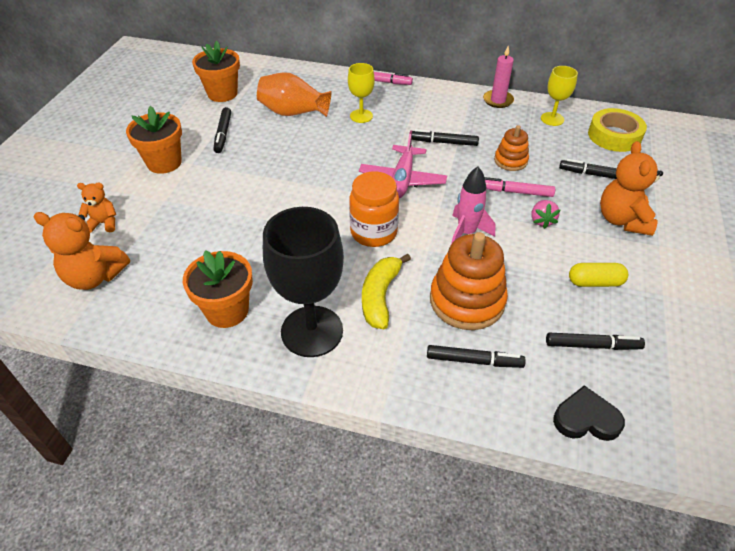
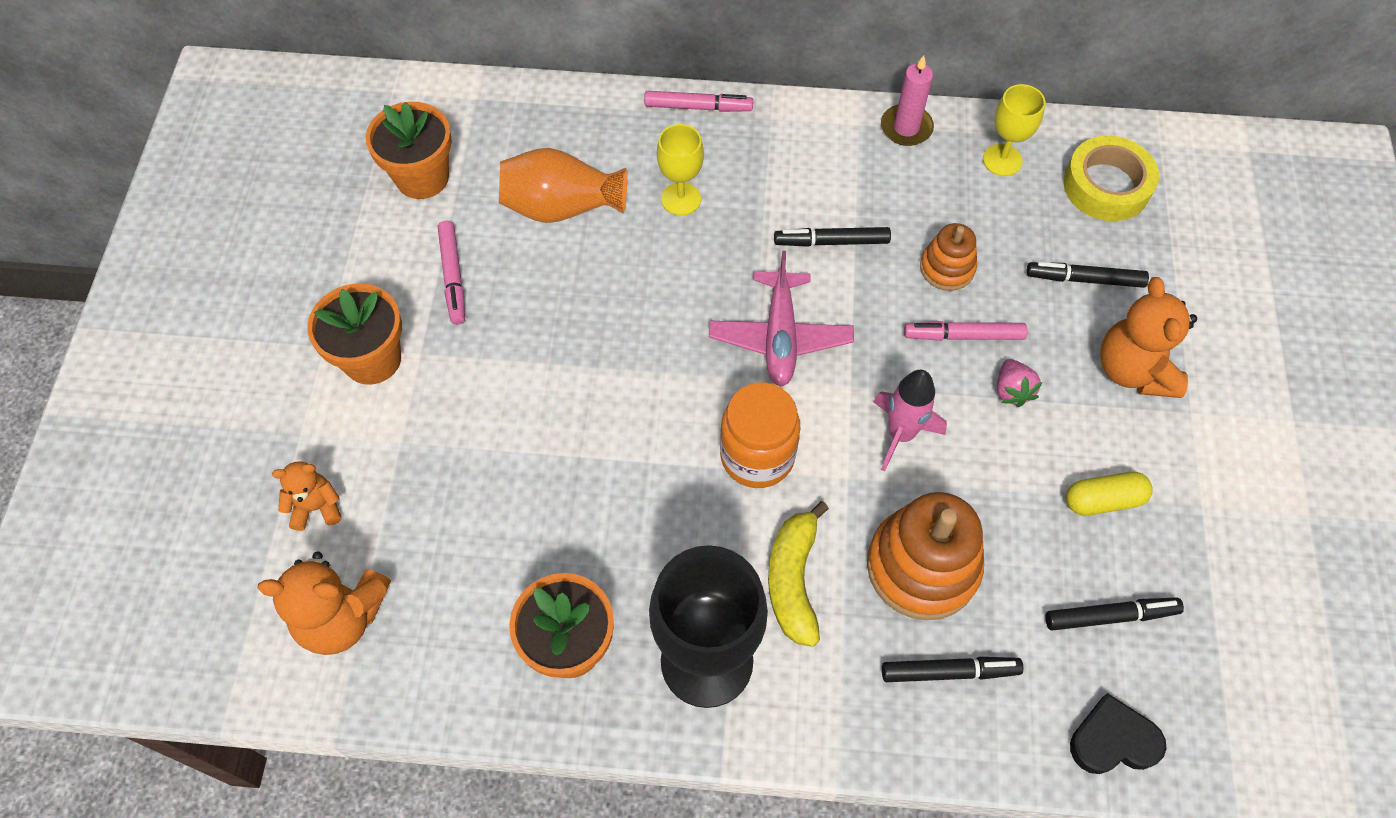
camera: 10 degrees left, 15 degrees up
(223, 134) = (453, 276): black marker -> pink marker

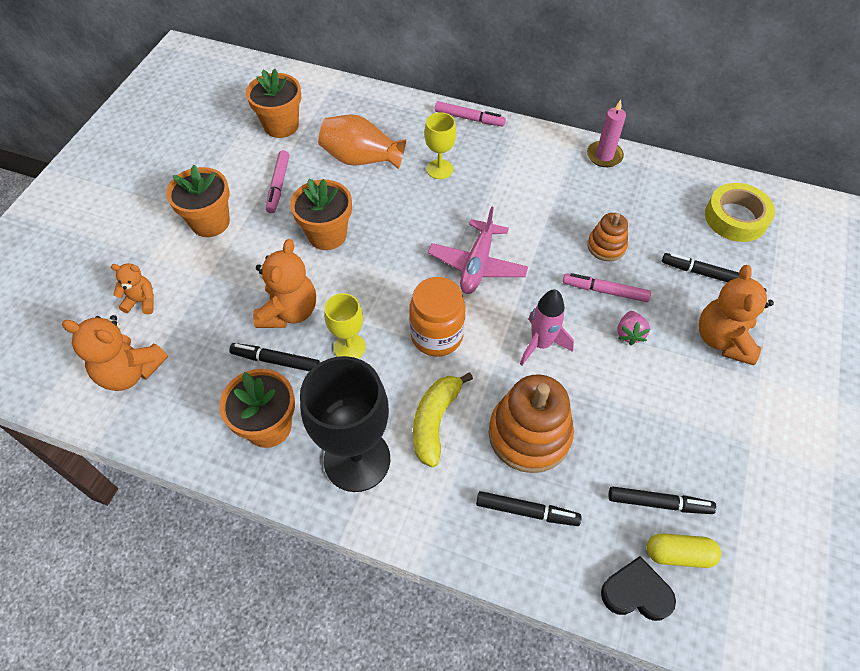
camera: 15 degrees right, 5 degrees down
(539, 470) = (289, 311): none -> orange teddy bear
(553, 339) = (327, 235): none -> orange flower pot
(832, 242) = (531, 214): black marker -> black marker (276, 361)
(1002, 160) = (665, 188): yellow goblet -> yellow goblet (349, 347)
(1103, 500) = (676, 422): yellow capsule -> yellow capsule (679, 554)

